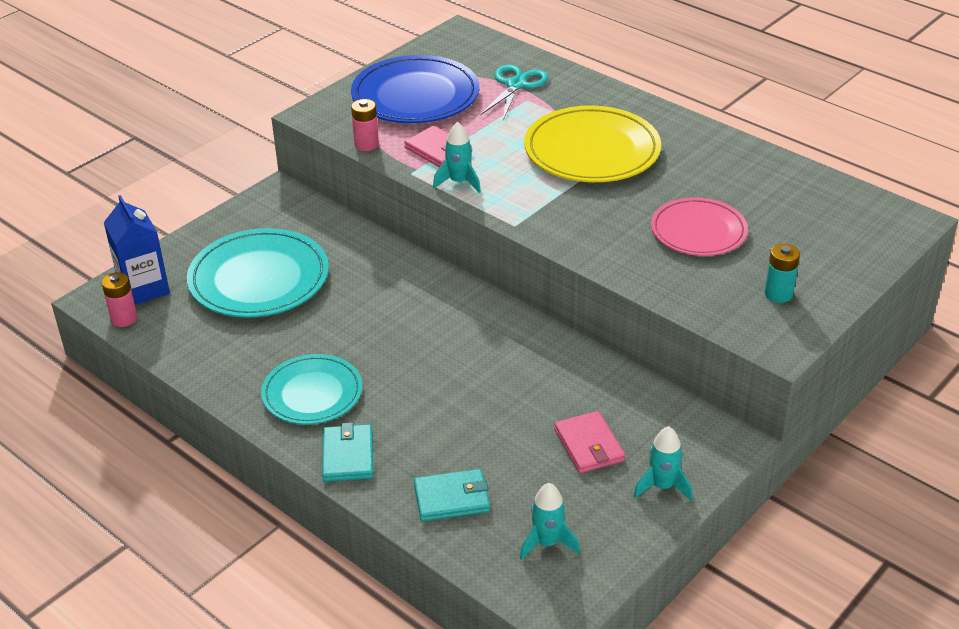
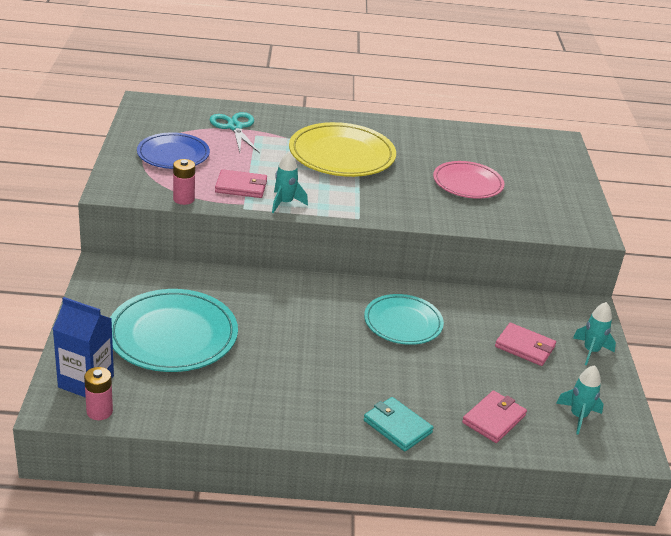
camera: 45 degrees left, 5 degrees down
(312, 393) = (319, 397): turquoise plate -> turquoise plate (403, 323)
(415, 96) = (173, 154): blue plate -> blue plate, size x0.65
(452, 498) = (494, 419): turquoise wallet -> pink wallet
(778, 294) = (555, 204): turquoise battery -> none

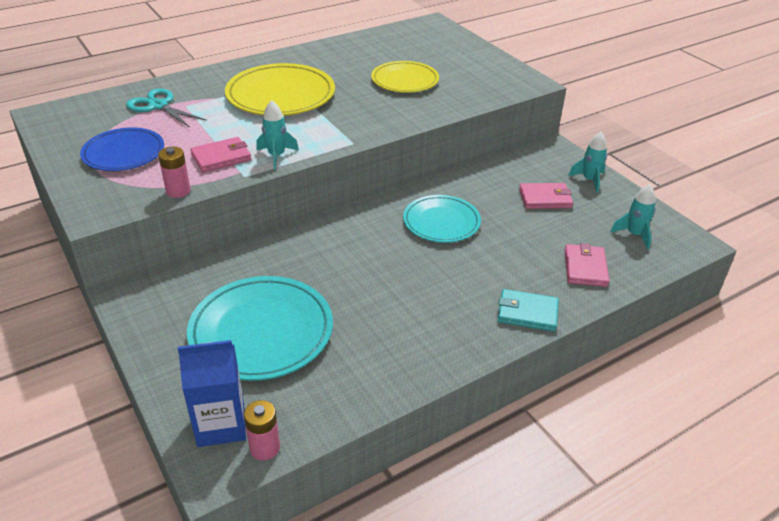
camera: 30 degrees left, 5 degrees up
(467, 183) = (405, 80): pink plate -> yellow plate

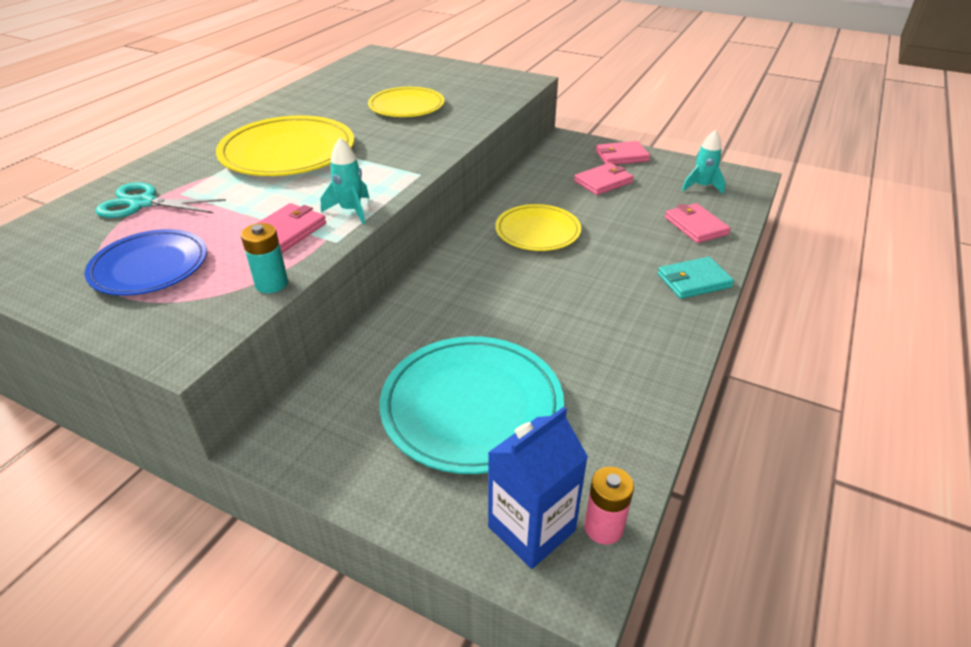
camera: 30 degrees left, 0 degrees up
(178, 191) = (271, 284): pink battery -> turquoise battery
(441, 222) = (537, 231): turquoise plate -> yellow plate
(589, 180) = (621, 156): turquoise rocket -> pink wallet

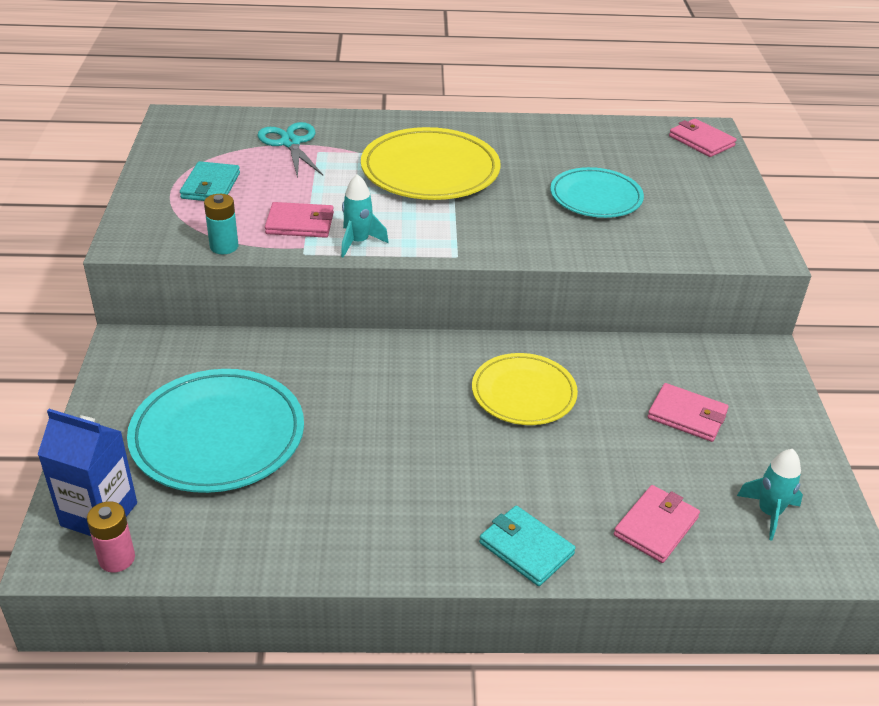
camera: 60 degrees right, 0 degrees up
(150, 267) = (210, 186): blue plate -> turquoise wallet
(406, 106) = (596, 197): yellow plate -> turquoise plate
(621, 156) = (774, 415): pink wallet -> pink wallet (701, 141)

